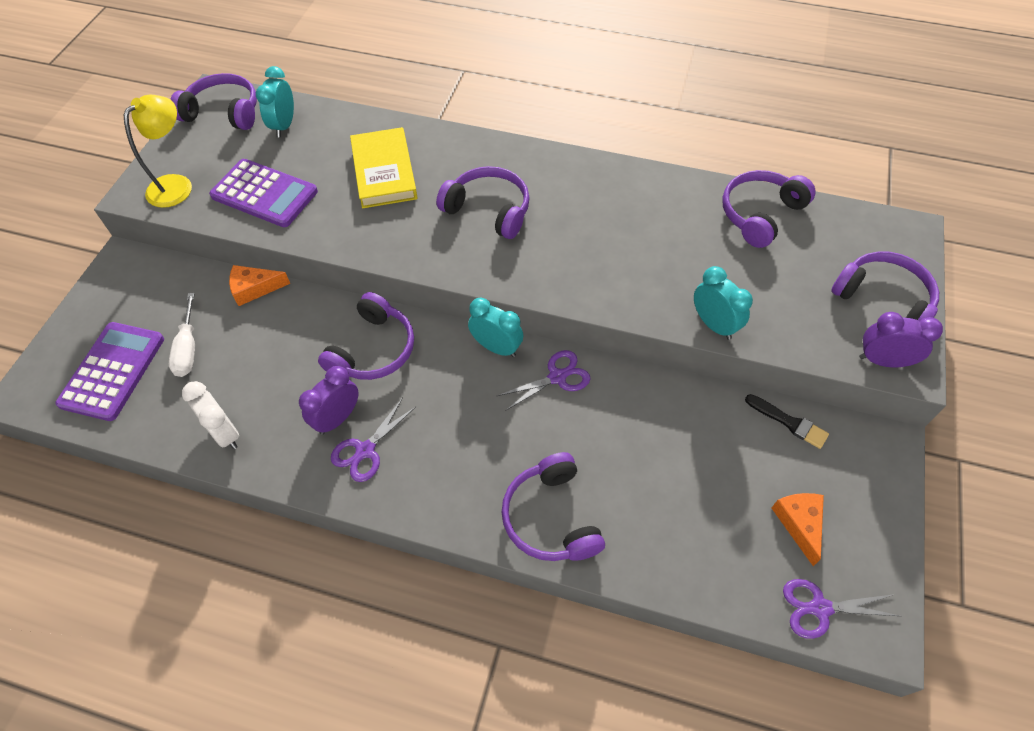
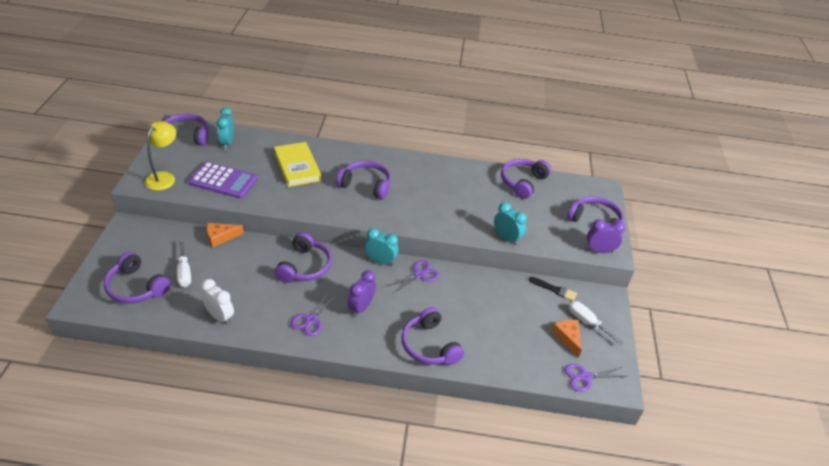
camera: 15 degrees left, 15 degrees down
(113, 371) = (136, 287): purple calculator -> purple headphones
(337, 418) = (290, 304): purple clock -> purple clock (361, 307)
(840, 494) = (587, 322): none -> white screwdriver

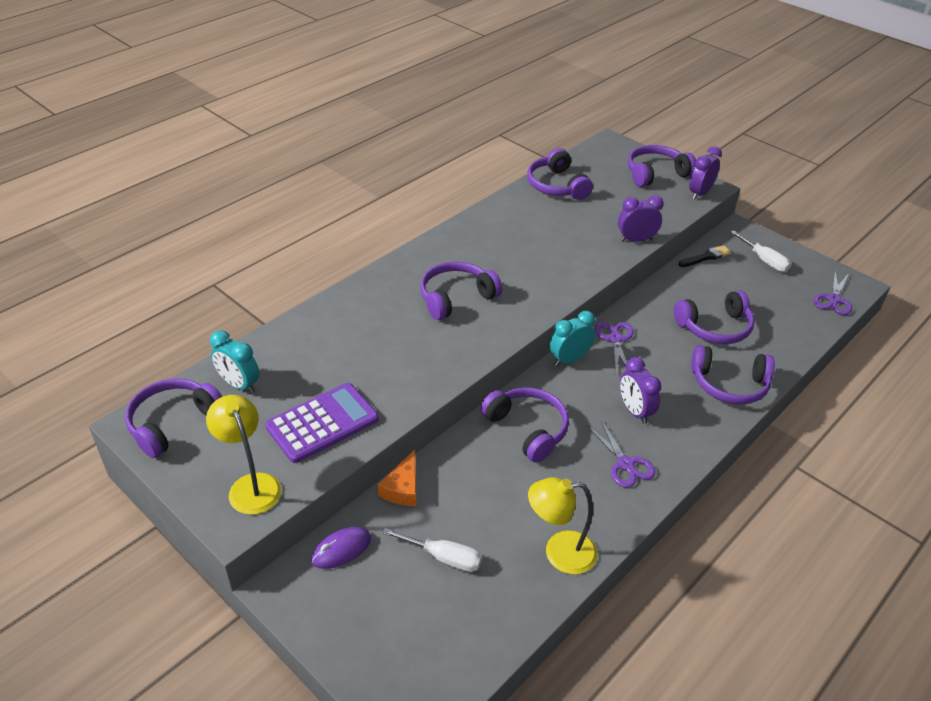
camera: 50 degrees left, 0 degrees up
(136, 287) = (432, 628): purple headphones -> purple headphones (715, 328)
(164, 234) = (341, 549): none -> purple mouse
(219, 316) = (559, 553): white clock -> yellow lamp
(297, 167) = (362, 339): yellow book -> none
(506, 238) = (636, 240): turquoise clock -> purple clock
(568, 338) = (777, 283): orange cheese -> none
(587, 322) = (764, 260): white screwdriver -> white screwdriver turned 120 degrees counterclockwise

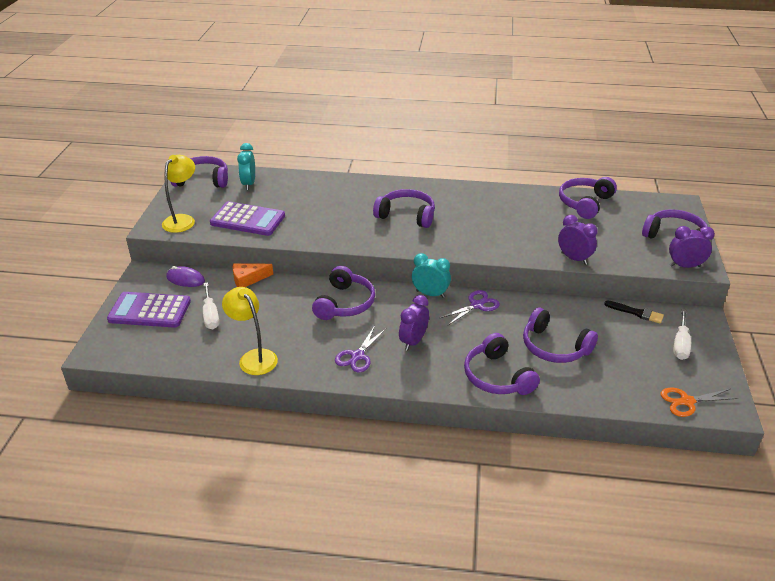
camera: 55 degrees right, 5 degrees down
(375, 618) = (149, 311): none -> purple calculator
(834, 299) = (687, 401): purple scissors -> orange scissors

